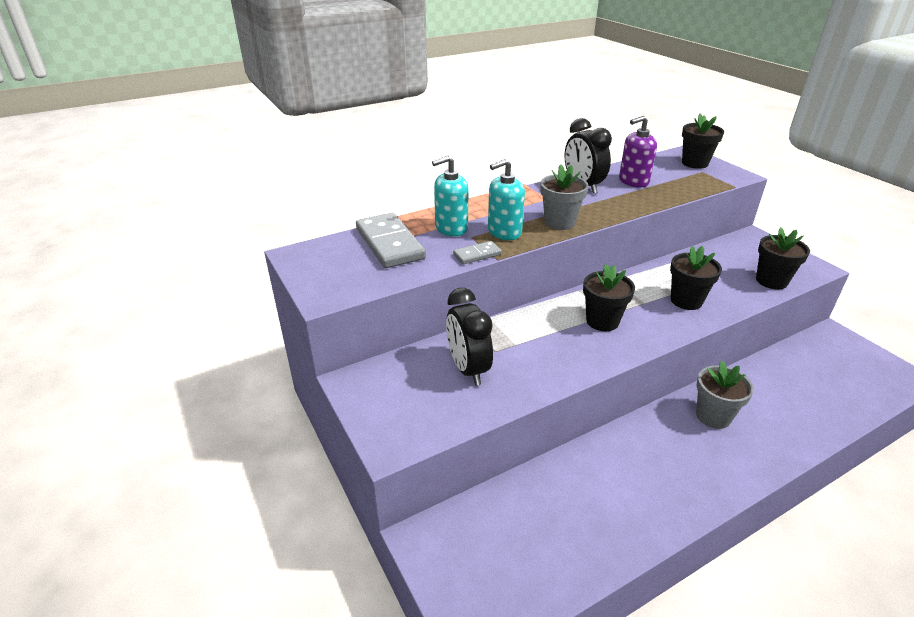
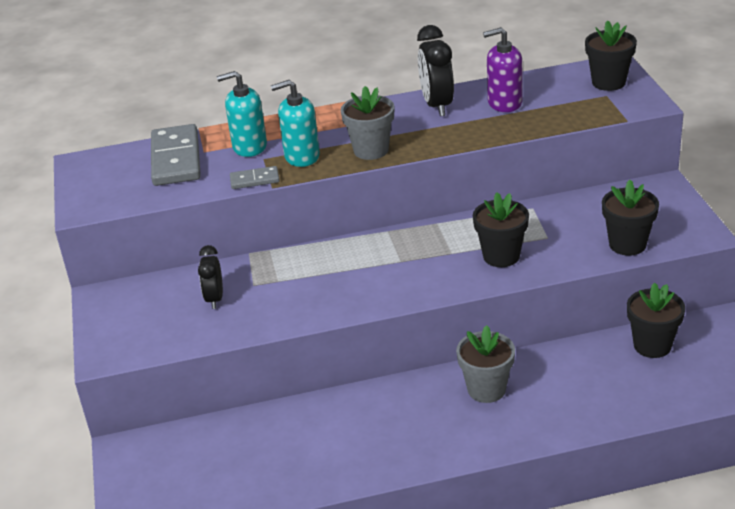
camera: 20 degrees right, 0 degrees up
(468, 369) = (215, 299): black clock -> black clock, size x0.64
(602, 321) = (387, 268): black flower pot -> black flower pot (652, 345)

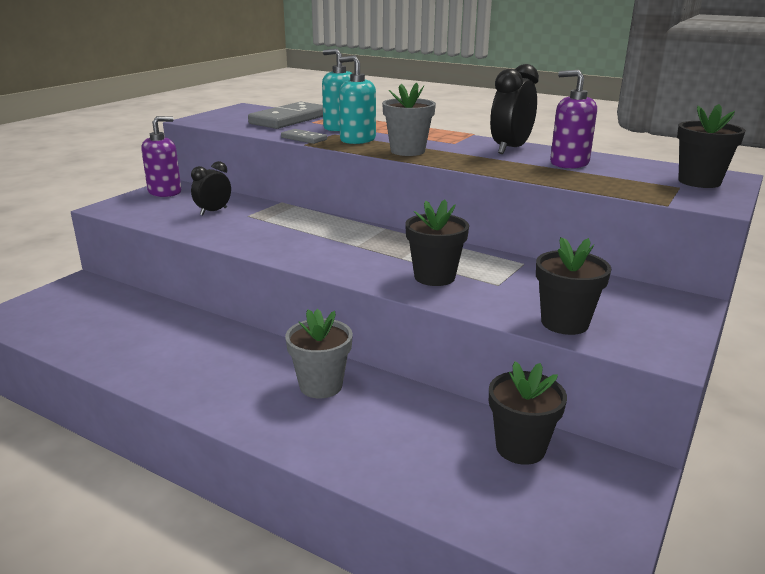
camera: 40 degrees right, 10 degrees down
(115, 306) = (165, 192): none -> purple soap dispenser

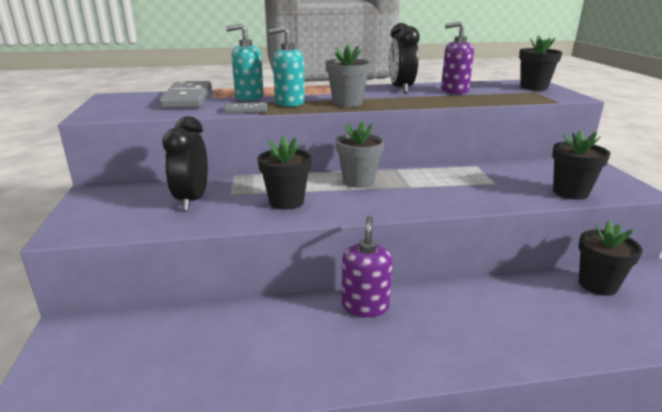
camera: 40 degrees left, 0 degrees up
(165, 192) = (100, 198): purple soap dispenser -> purple soap dispenser (365, 306)
(213, 211) = (192, 200): black clock -> black clock, size x1.57
(321, 385) = (442, 308): grey flower pot -> grey flower pot (358, 181)
(434, 277) = (456, 191): black flower pot -> black flower pot (286, 202)

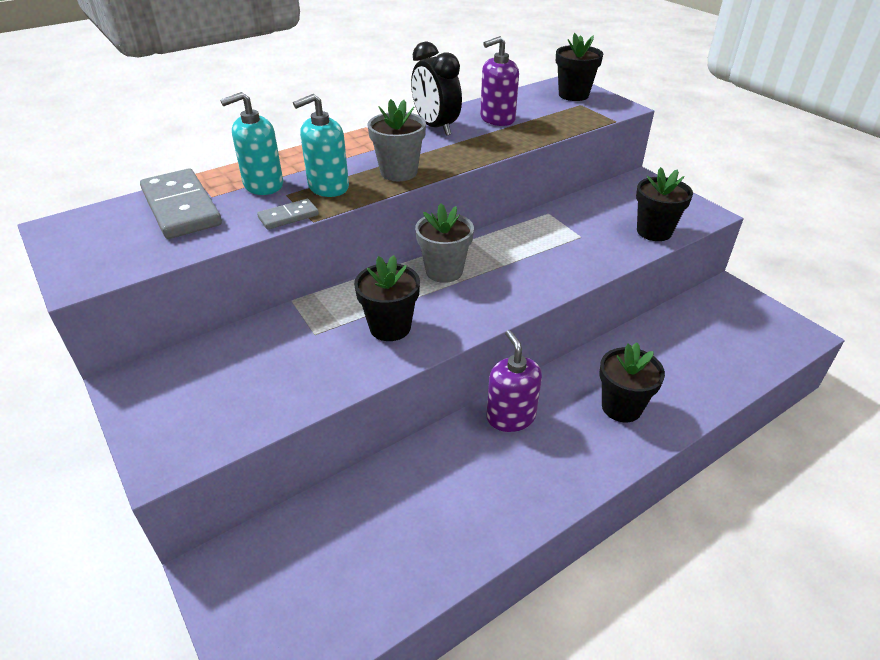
camera: 25 degrees left, 15 degrees up
(192, 200) = (277, 358): black clock -> none
(597, 285) = (692, 320): black flower pot -> black flower pot (621, 407)

